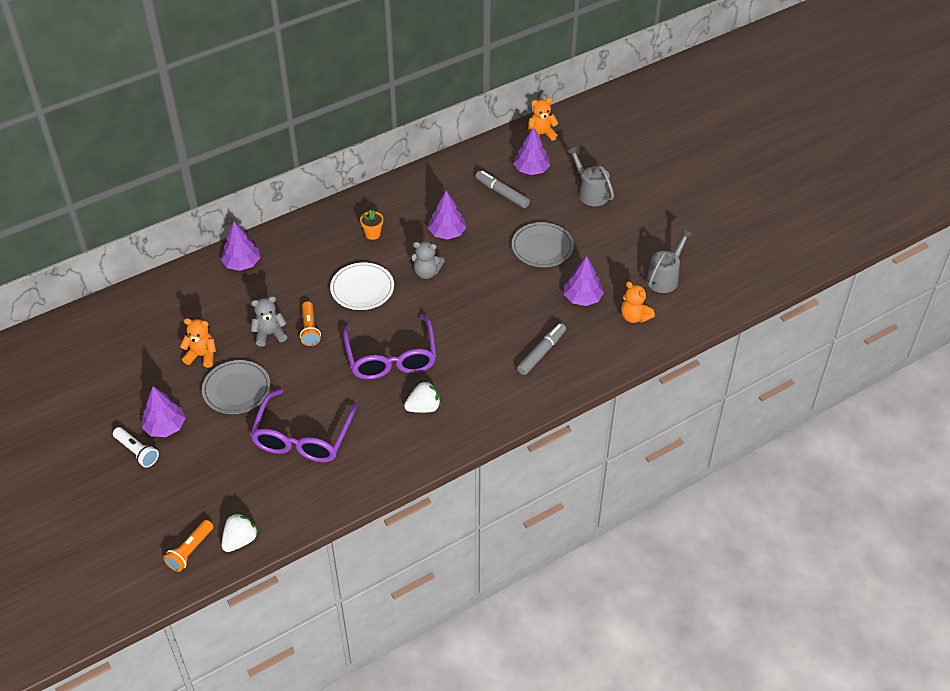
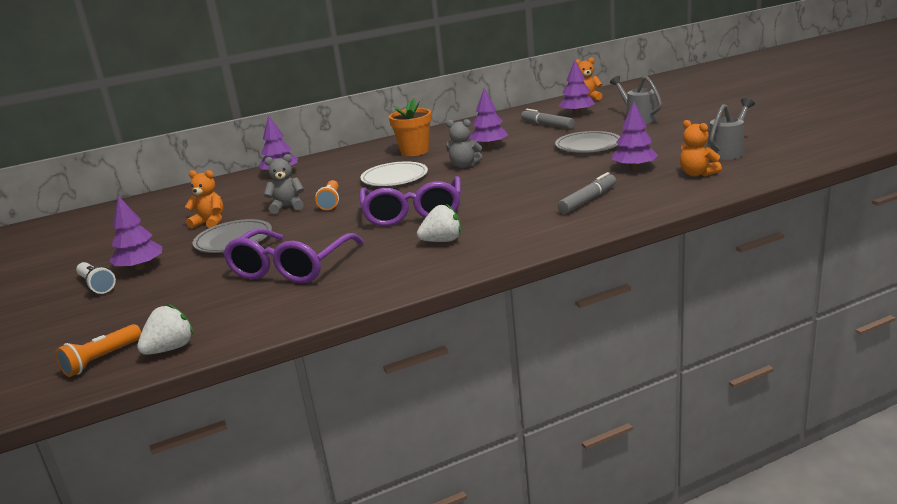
camera: 10 degrees right, 25 degrees down
(372, 234) = (414, 151): orange flower pot -> orange flower pot, size x1.81

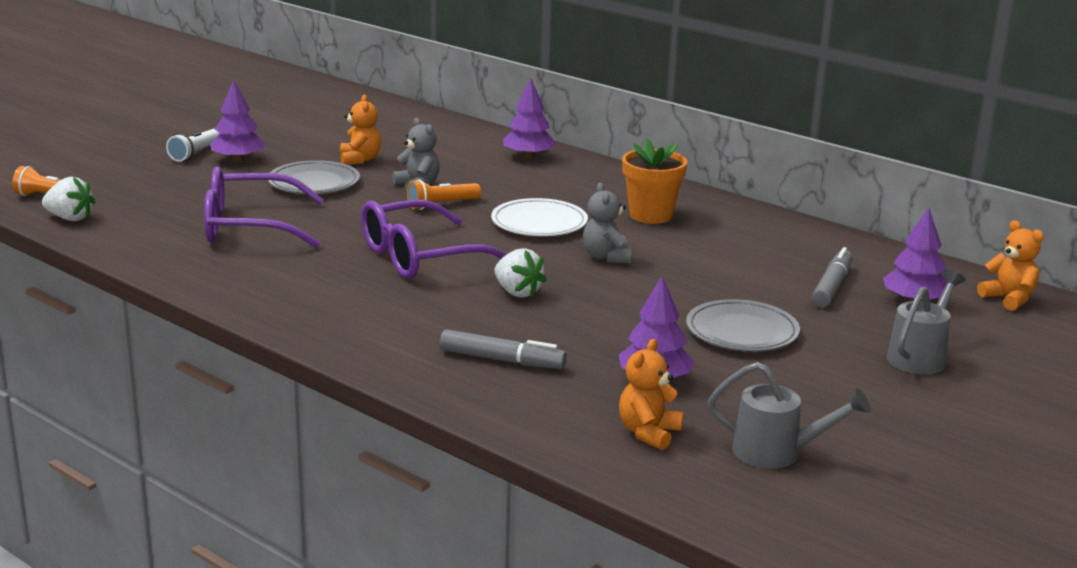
camera: 60 degrees right, 0 degrees up
(442, 241) = (337, 290): white strawberry -> white strawberry (517, 292)
(489, 146) = (702, 260): purple tree -> none

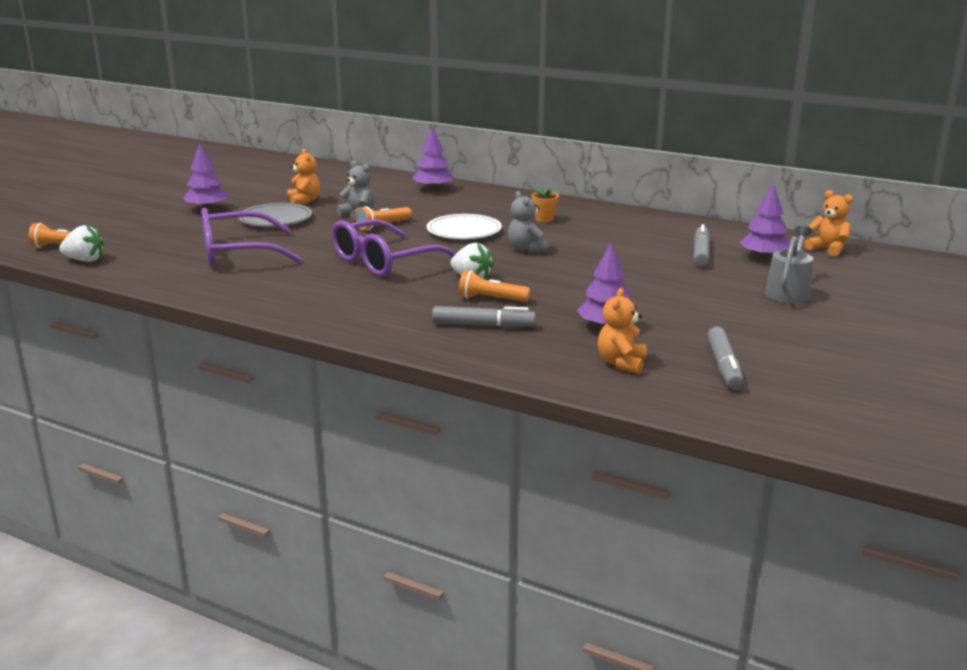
camera: 10 degrees left, 0 degrees up
(195, 153) = (170, 207): white flashlight -> none
(528, 324) = (491, 299): none -> orange flashlight
(651, 215) = (544, 219): orange flower pot -> orange flower pot, size x0.55
(742, 332) = (653, 288): grey plate -> none
(777, 453) = (724, 366): grey watering can -> grey marker

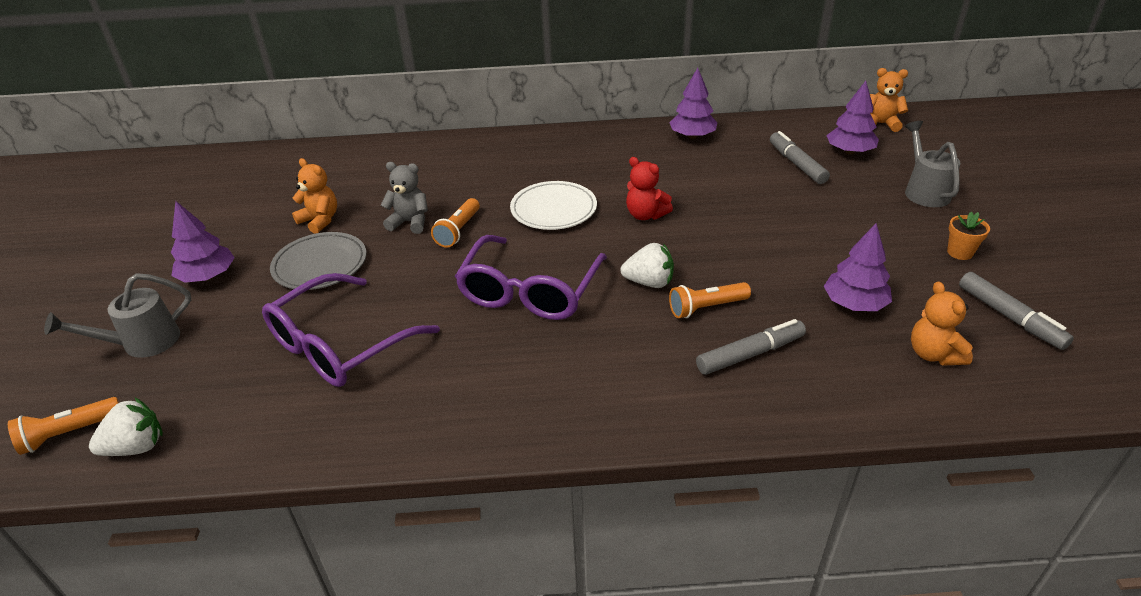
camera: 30 degrees left, 15 degrees up
(138, 225) = (142, 343): none -> grey watering can
(433, 189) = (444, 153): purple tree -> purple tree (692, 136)
(526, 249) = (645, 215): grey teddy bear -> red teddy bear
(544, 219) = (608, 163): orange flower pot -> orange flower pot (960, 252)

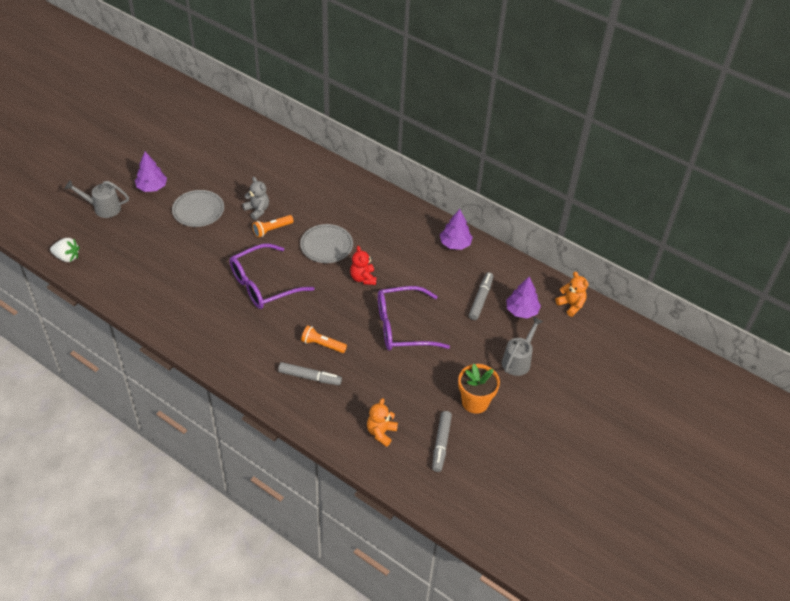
camera: 35 degrees right, 10 degrees up
(69, 433) = (52, 235): orange flashlight -> none
(320, 220) = (222, 183): orange teddy bear -> none
(340, 345) = (167, 259): purple glasses -> purple glasses (402, 327)
(553, 209) = (326, 246): white plate -> grey plate
(649, 282) = (316, 315): white strawberry -> none
(854, 304) = (385, 389): purple tree -> none
(960, 252) = (475, 402): orange flower pot -> orange flower pot, size x1.81

